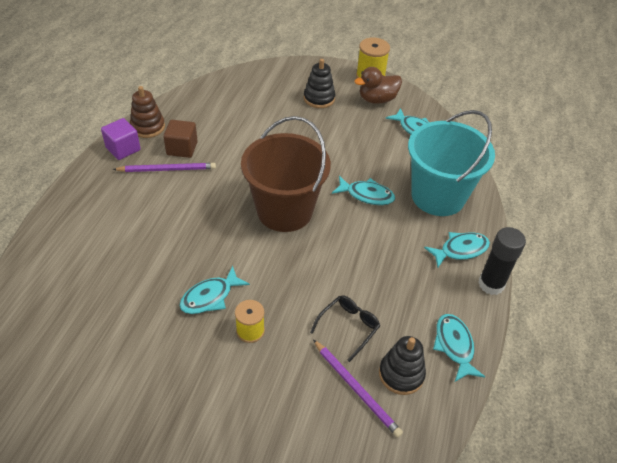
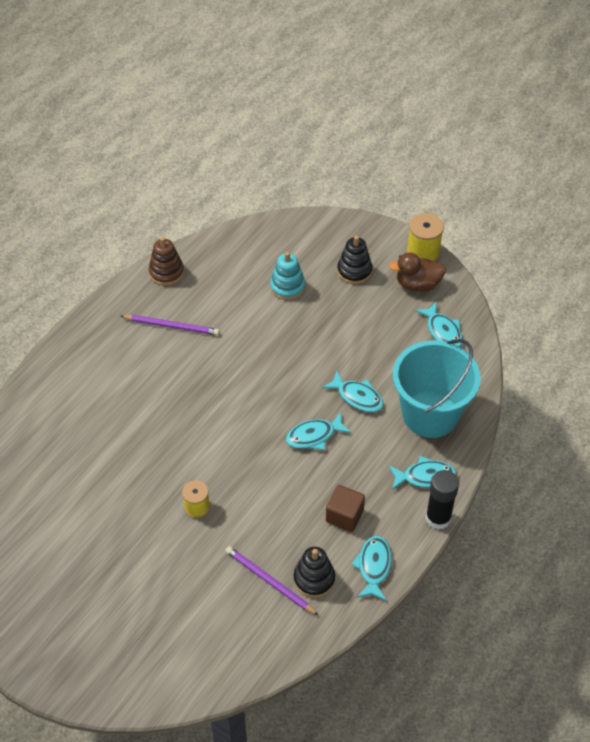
camera: 20 degrees right, 5 degrees up
(123, 149) = (136, 293): purple cube -> none
(182, 148) = (193, 305): brown cube -> brown cube (344, 516)
(210, 297) = (172, 467): turquoise fish -> turquoise fish (314, 436)
(265, 120) = (287, 287): none -> turquoise stacking toy
(284, 211) = (269, 396): brown bucket -> none
(349, 327) = (285, 525): black glasses -> none
(356, 389) = (269, 581): purple pencil -> purple pencil turned 150 degrees clockwise

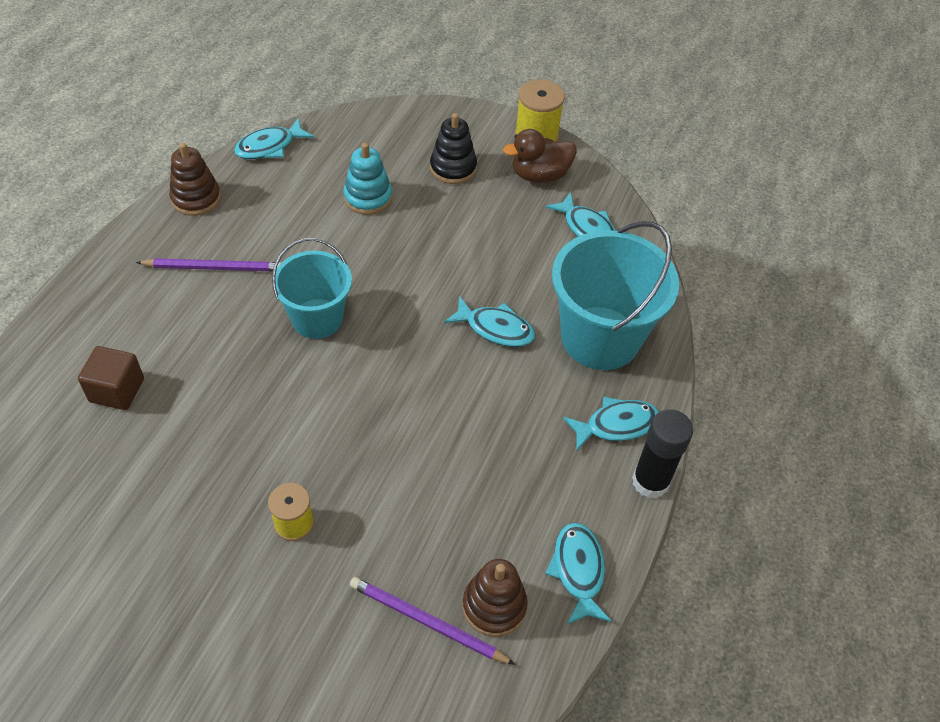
camera: 15 degrees left, 0 degrees up
(235, 372) = (317, 318): none -> turquoise bucket
(314, 436) = (447, 391): turquoise fish -> turquoise fish (269, 146)
(314, 579) = (494, 606): black stacking toy -> brown stacking toy
(344, 516) = (517, 500): brown cube -> brown cube (117, 390)

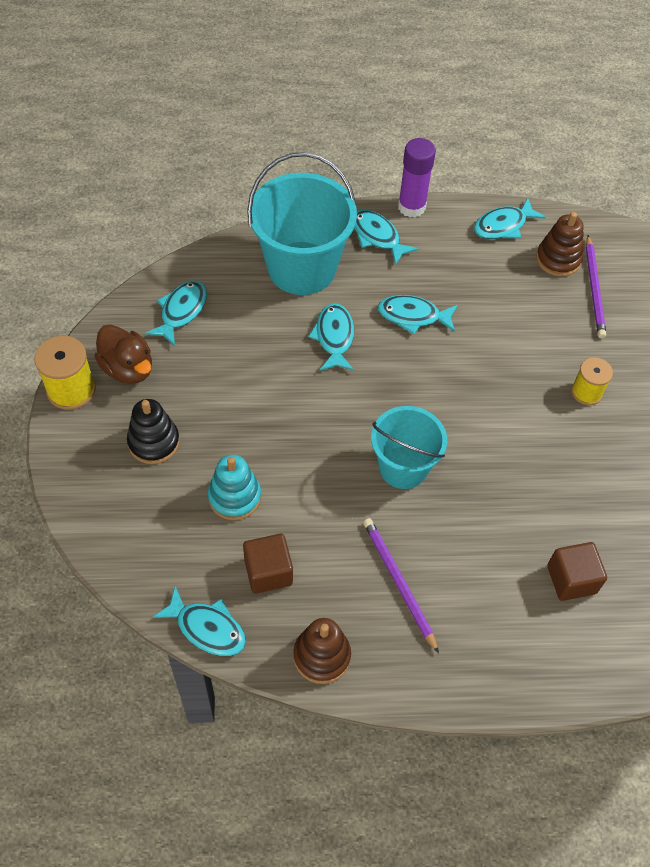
camera: 115 degrees left, 5 degrees up
(287, 194) = (268, 572): none -> brown cube
(486, 407) = (413, 316): none -> turquoise fish
(650, 482) = (411, 207): black glue stick -> purple glue stick

